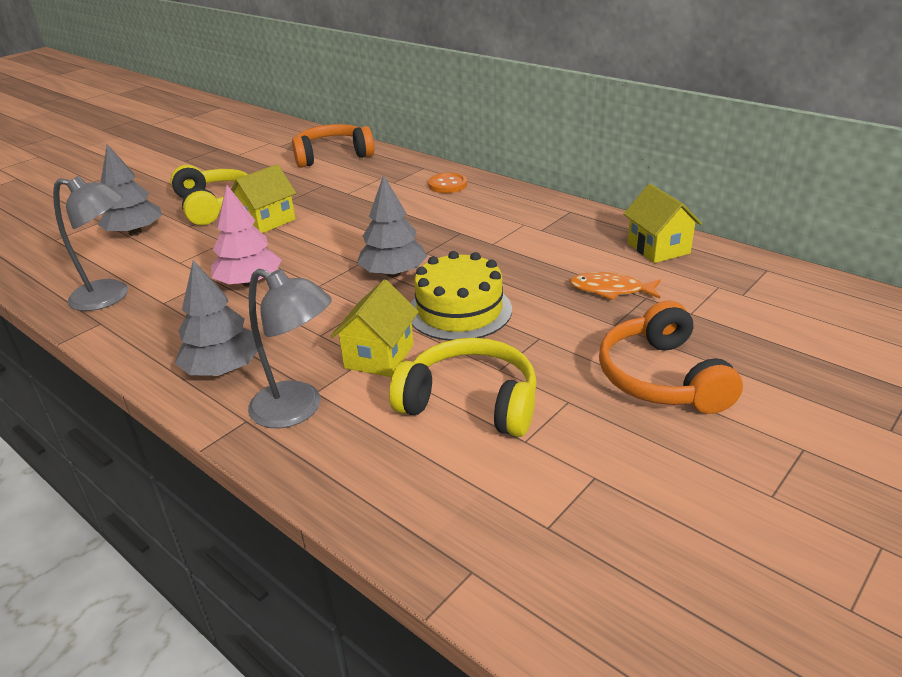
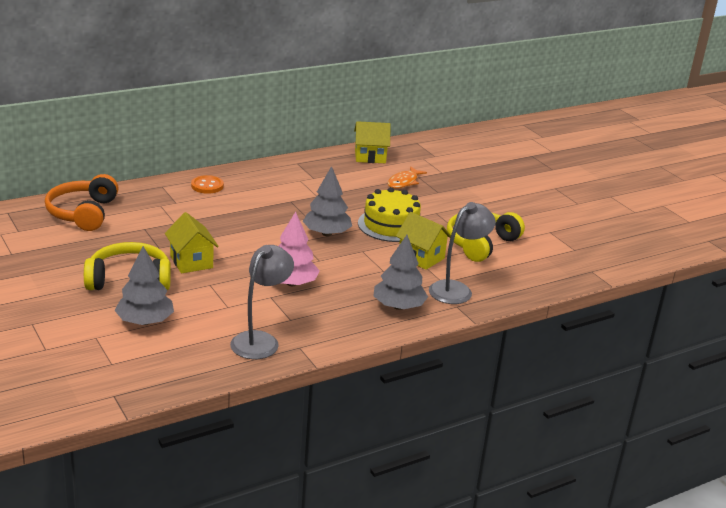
camera: 75 degrees left, 5 degrees down
(662, 378) = (491, 196): orange headphones -> none

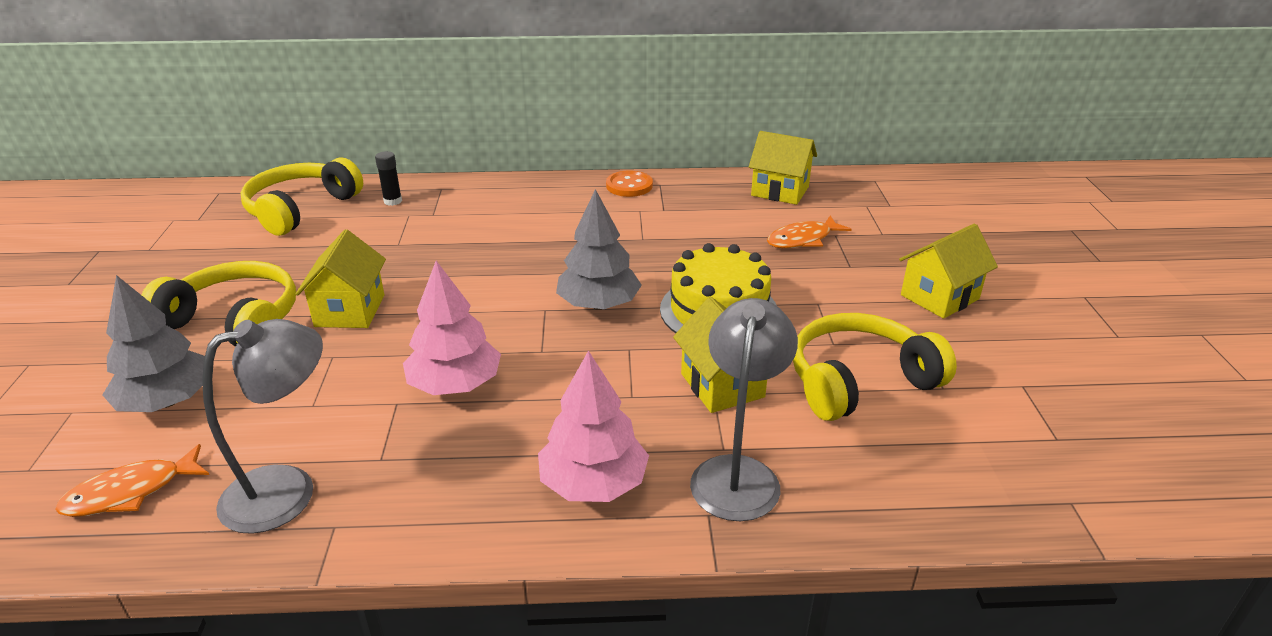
camera: 30 degrees right, 5 degrees up
(83, 213) = (301, 209): orange headphones -> yellow headphones
(139, 199) = (393, 201): none -> black glue stick
(182, 358) = (131, 492): none -> orange fish
(207, 186) = (500, 197): orange button -> orange button (629, 186)
(398, 306) = (593, 483): grey tree -> pink tree
(456, 289) = (738, 473): grey lamp -> grey lamp turned 60 degrees counterclockwise
(491, 200) = (939, 297): none -> yellow house

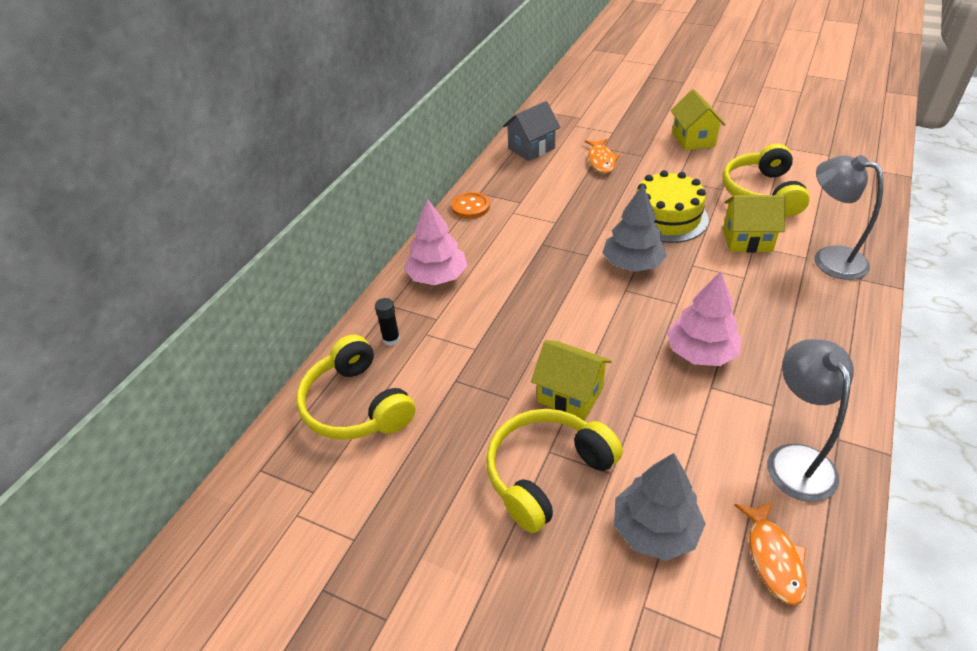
camera: 60 degrees left, 10 degrees up
(593, 483) = (824, 314): pink tree -> pink tree (437, 277)
(780, 191) = (531, 148): yellow house -> grey house

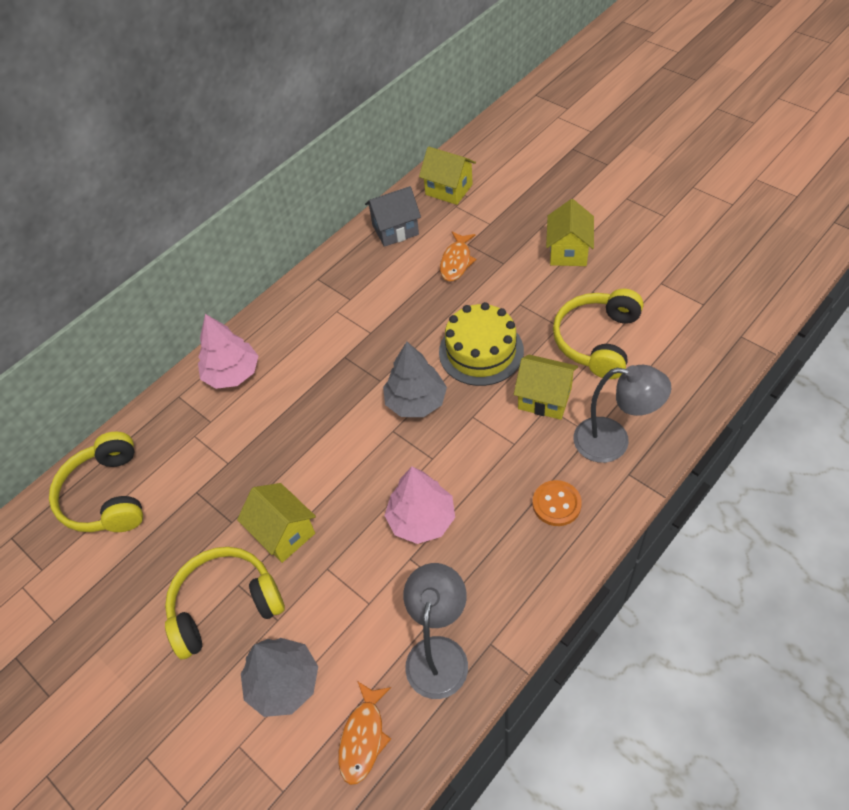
camera: 20 degrees right, 10 degrees up
(391, 339) = (163, 434): black glue stick -> none
(470, 207) = (300, 295): orange button -> orange button (556, 504)
(561, 116) = (448, 189): none -> yellow house
(829, 258) = (613, 441): grey lamp -> grey lamp turned 135 degrees clockwise

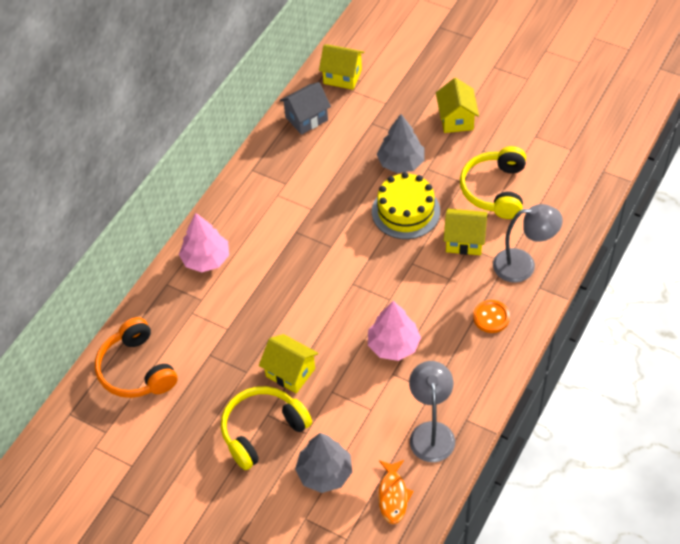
camera: 15 degrees left, 0 degrees up
(106, 495) = (136, 369): yellow headphones -> orange headphones
(416, 401) = (364, 258): grey tree -> grey tree (401, 162)
(456, 261) = (366, 140): orange fish -> none

